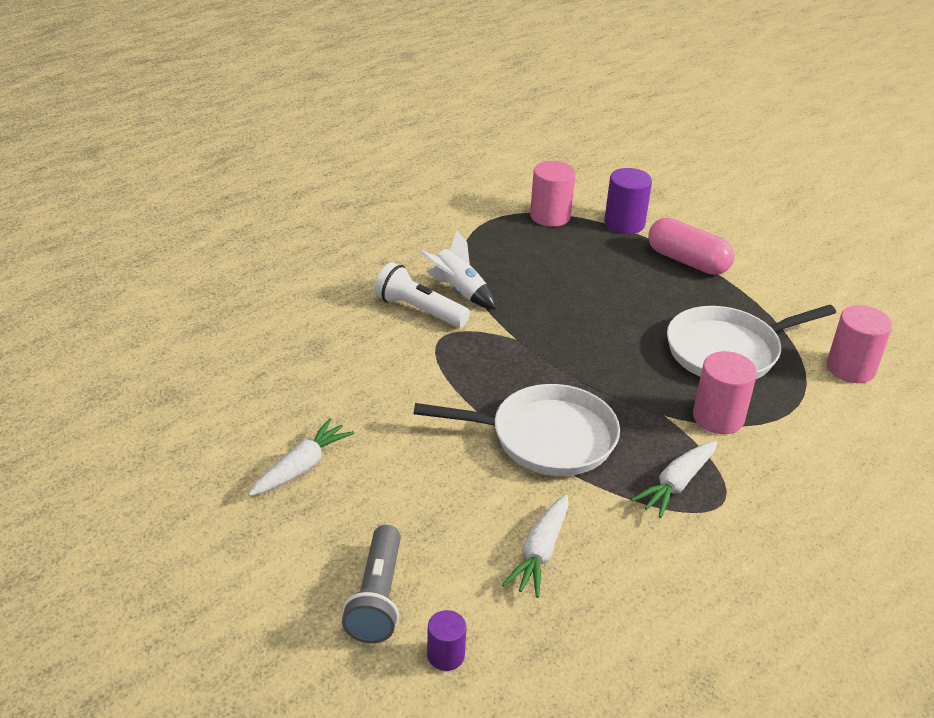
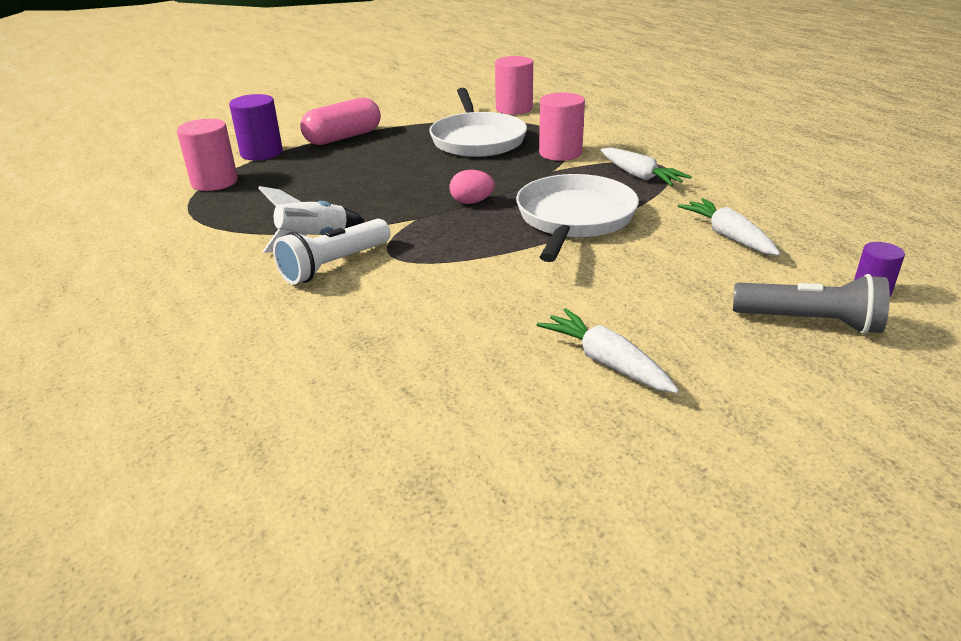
camera: 75 degrees left, 5 degrees down
(540, 552) = (728, 236): white carrot -> white carrot turned 150 degrees counterclockwise
(561, 367) = (472, 202): none -> pink egg

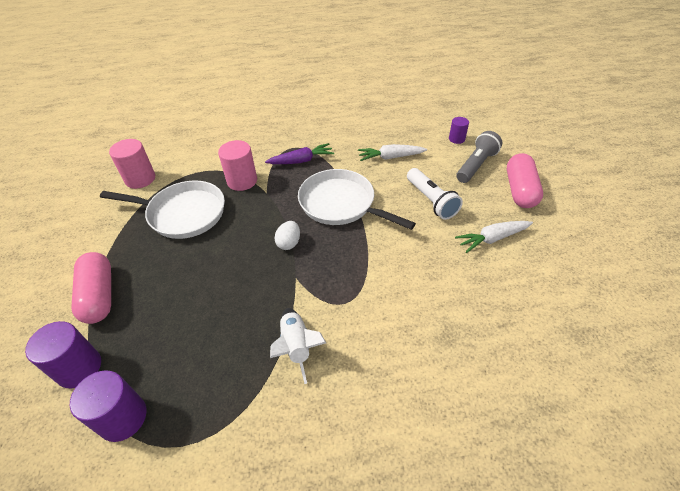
camera: 70 degrees left, 15 degrees up
(214, 182) = (123, 418): pink cylinder -> purple cylinder
(334, 265) = (343, 339): white flashlight -> white flashlight (431, 201)
(472, 202) = (289, 243): pink egg -> white egg
(639, 176) = (301, 161): white carrot -> purple carrot
(787, 384) = (520, 190): none -> pink capsule

